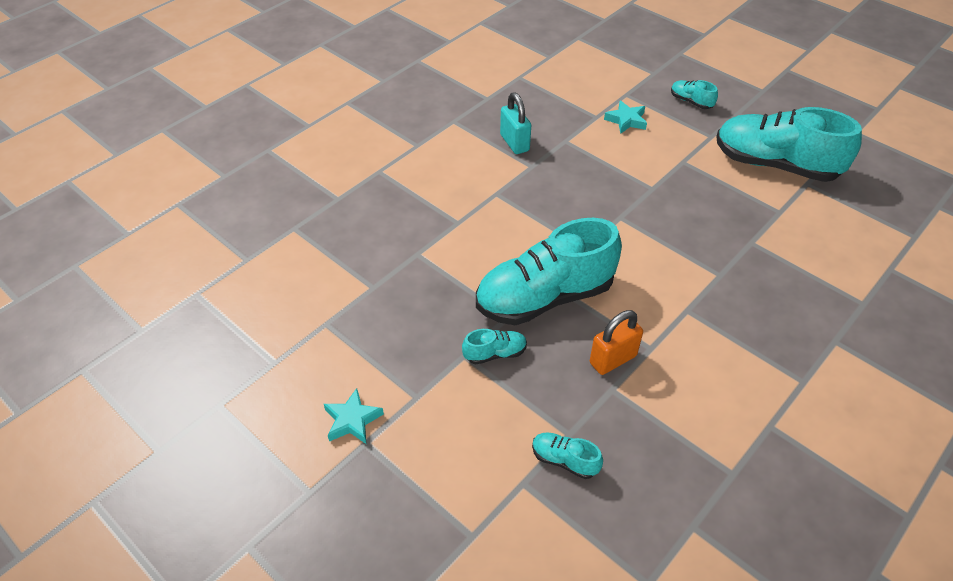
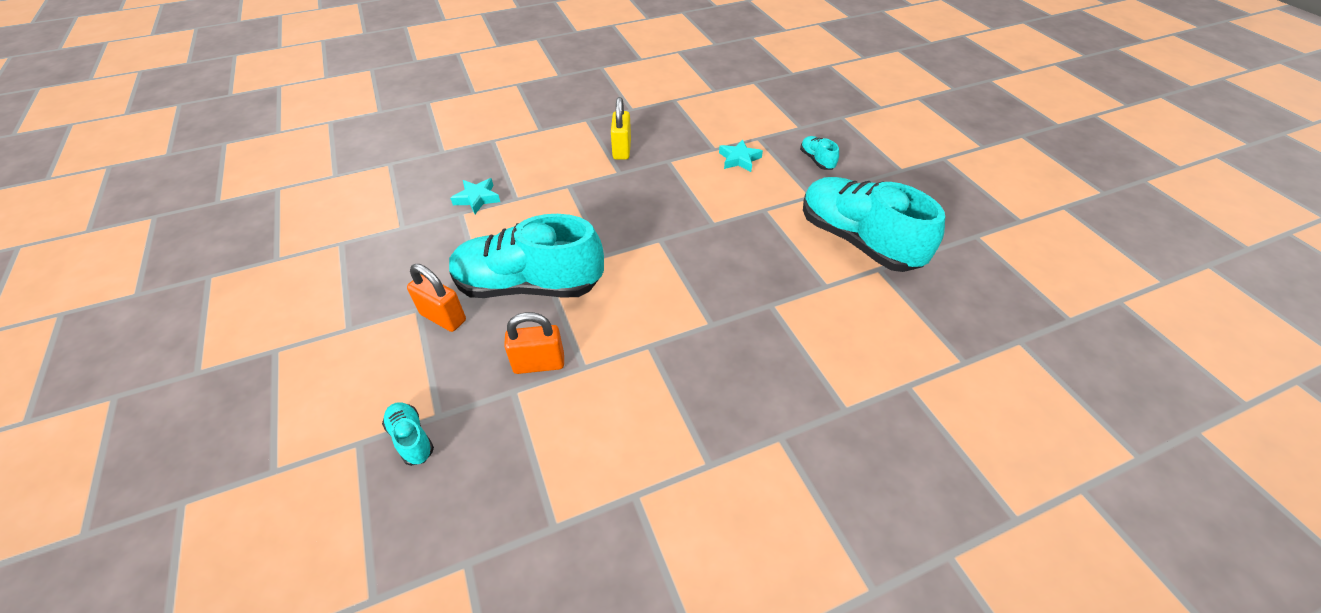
camera: 25 degrees right, 0 degrees up
(352, 420) = (283, 327): turquoise star -> turquoise star (477, 198)
(495, 353) = (443, 317): turquoise shoe -> orange padlock
(514, 143) = (622, 150): turquoise padlock -> yellow padlock

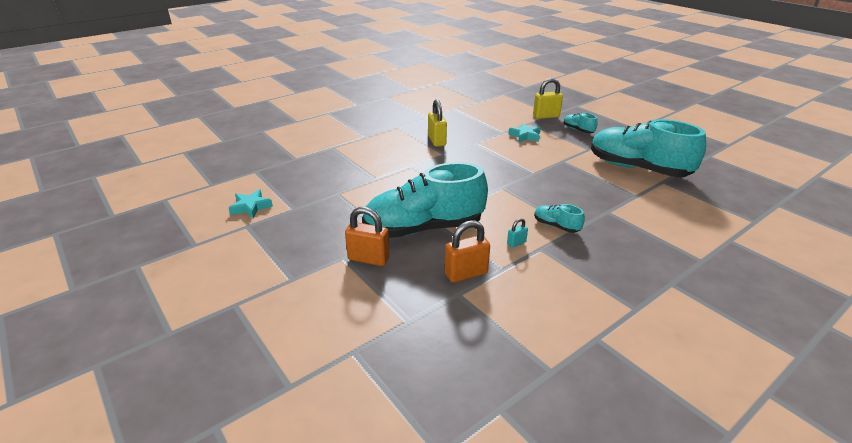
camera: 15 degrees left, 15 degrees down
(411, 438) = (397, 340): turquoise shoe -> turquoise shoe (556, 226)
(477, 198) = (344, 183): turquoise star -> turquoise star (251, 207)
(624, 331) = (516, 243): none -> turquoise padlock
(787, 129) = (546, 116): none -> yellow padlock

